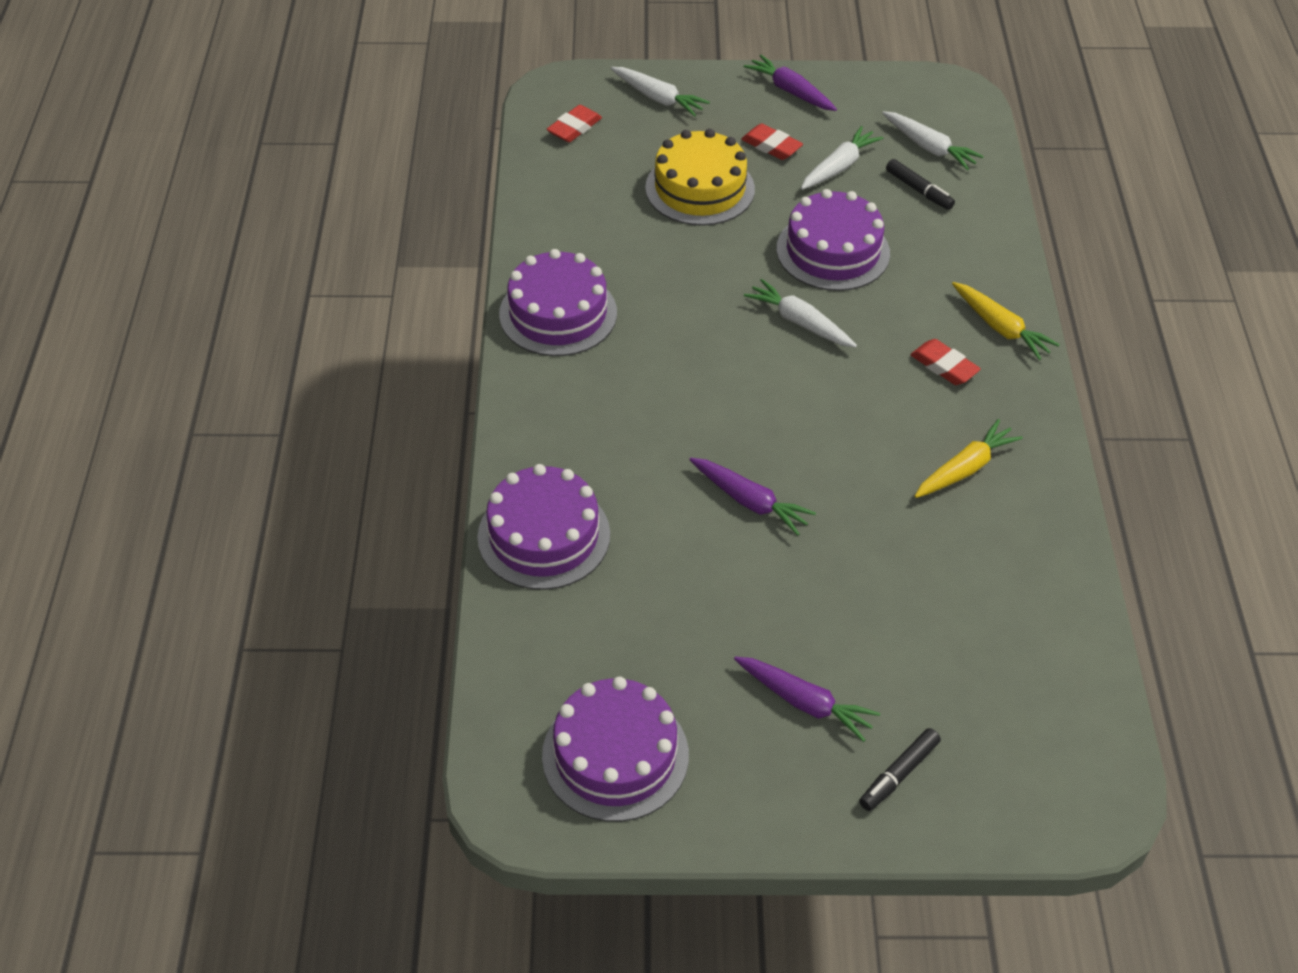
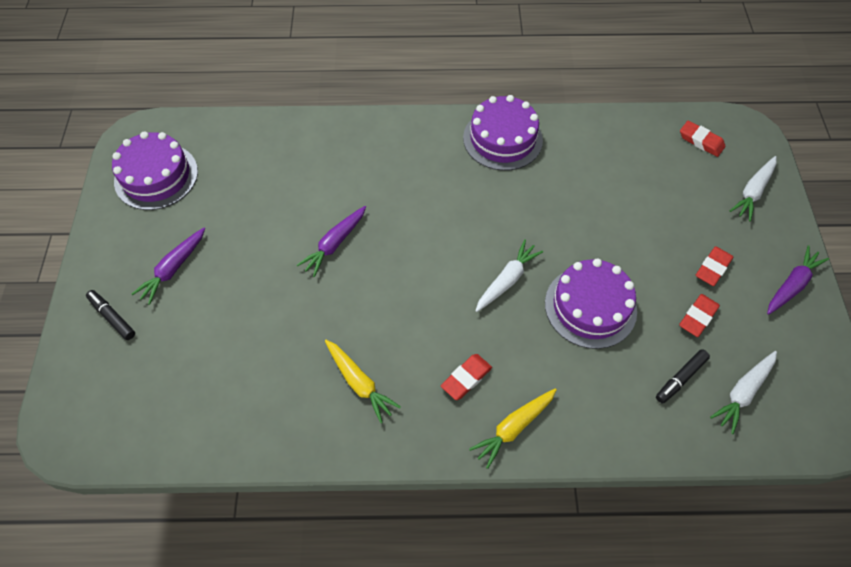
camera: 90 degrees right, 10 degrees up
(544, 535) = (314, 139): purple cake -> none
(700, 188) = (648, 219): yellow cake -> none
(839, 167) = (697, 317): white carrot -> red eraser

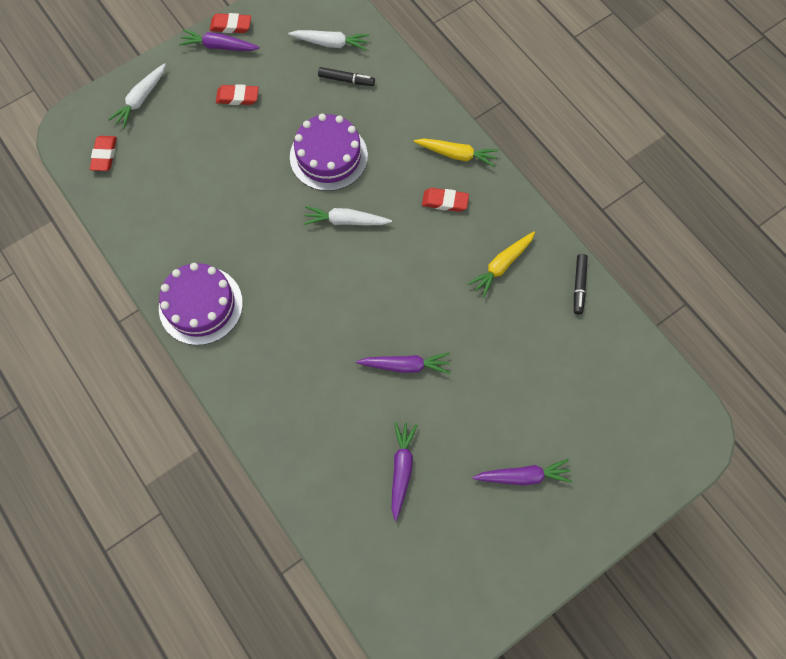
camera: 125 degrees left, 10 degrees up
(112, 317) = (597, 485): black marker -> black marker (579, 286)
(156, 176) = (451, 581): purple cake -> none
(258, 193) = (401, 469): none -> purple carrot
(359, 383) = (501, 265): yellow carrot -> yellow carrot turned 150 degrees counterclockwise
(697, 317) = (288, 89): red eraser -> red eraser (231, 26)
(753, 192) = (141, 99): white carrot -> white carrot turned 120 degrees clockwise

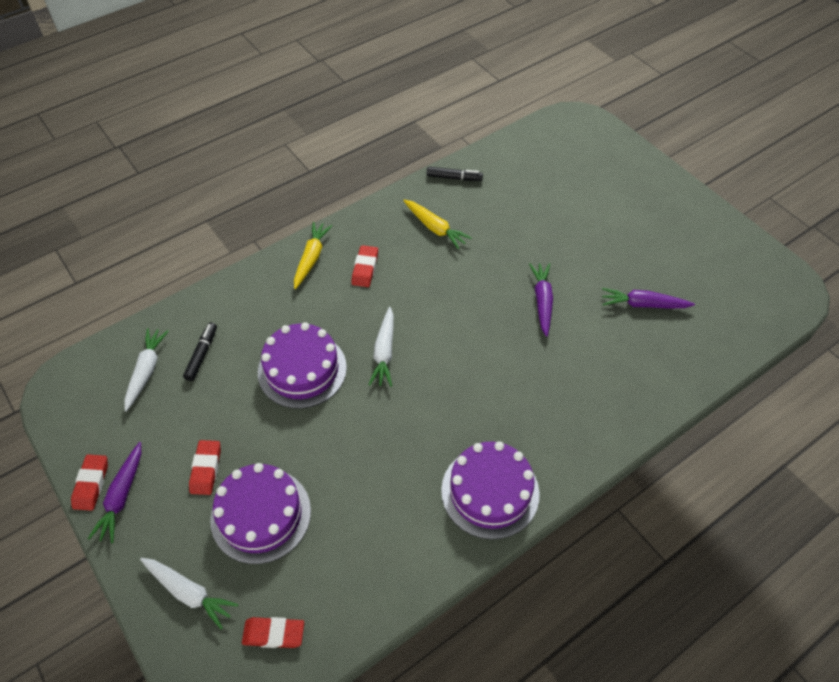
camera: 90 degrees left, 15 degrees down
(196, 138) = (261, 515): none -> purple cake
(523, 476) = (632, 221): purple carrot -> none

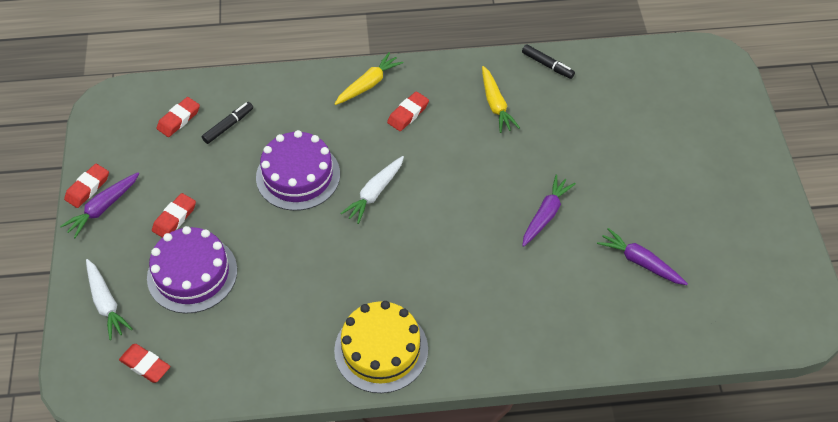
camera: 30 degrees right, 0 degrees up
(146, 371) = (179, 119): white carrot -> red eraser
(490, 492) = (381, 350): purple cake -> yellow cake

